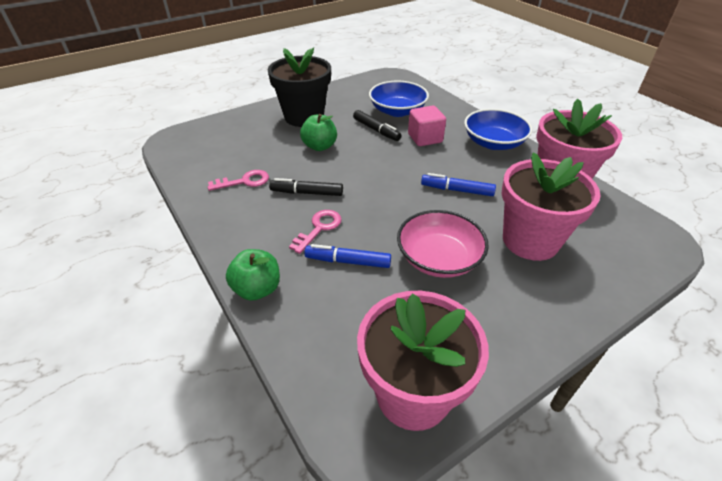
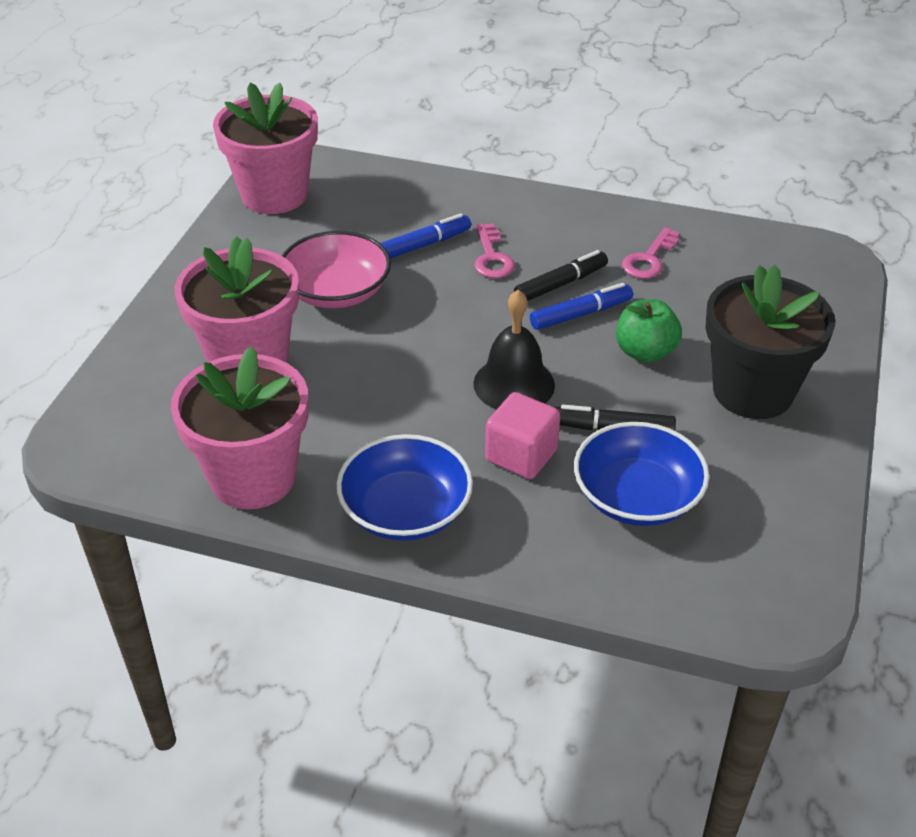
camera: 140 degrees right, 0 degrees up
(257, 289) = (473, 189): green apple -> none
(394, 162) = (514, 384): none -> black bell
(457, 190) = (387, 384): blue marker -> blue marker (581, 314)

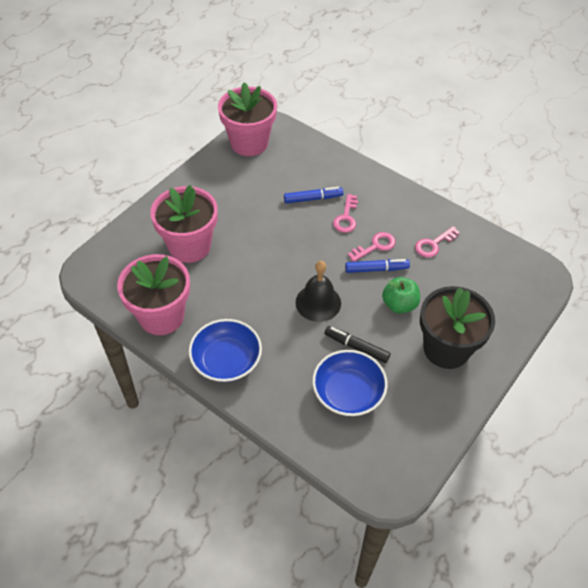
camera: 20 degrees right, 10 degrees up
(336, 291) = (253, 215): pink bowl -> none
(521, 455) = (300, 347): pink cube -> none
(561, 284) = (375, 246): black marker -> pink key

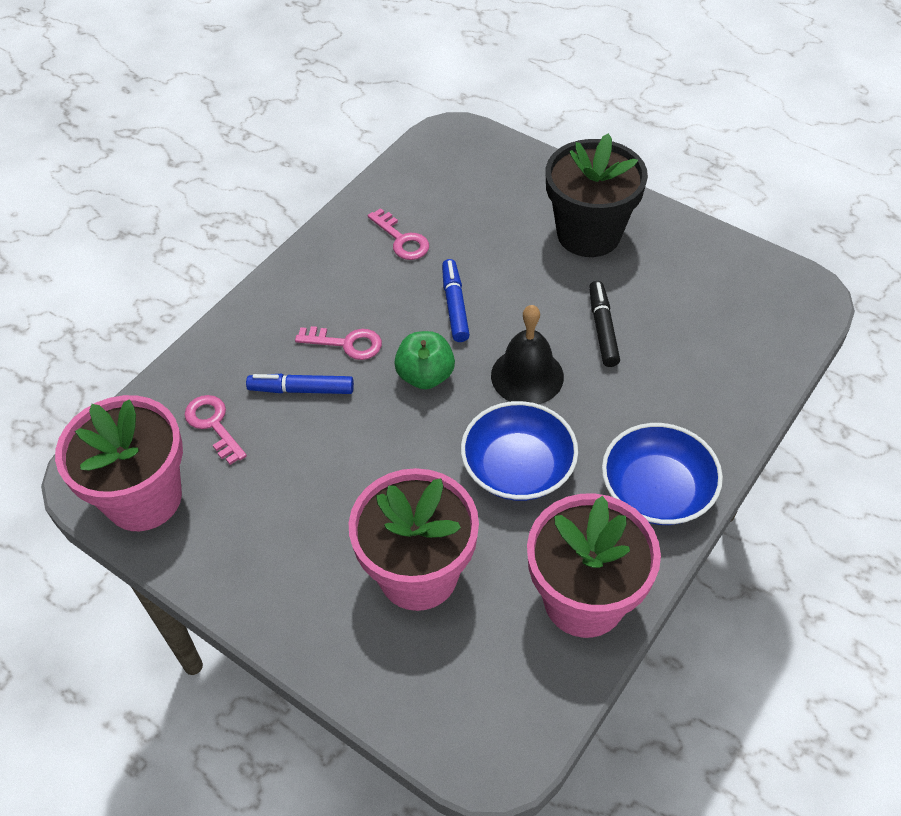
camera: 90 degrees left, 0 degrees up
(313, 199) = (301, 390): blue marker -> blue marker turned 75 degrees counterclockwise
(348, 392) = (681, 337): blue bowl -> blue bowl (518, 468)
(356, 347) = (602, 329): black marker -> black marker turned 150 degrees clockwise
(375, 246) = (408, 307): pink key -> pink key (213, 425)
(399, 304) = (519, 280): green apple -> green apple (425, 376)

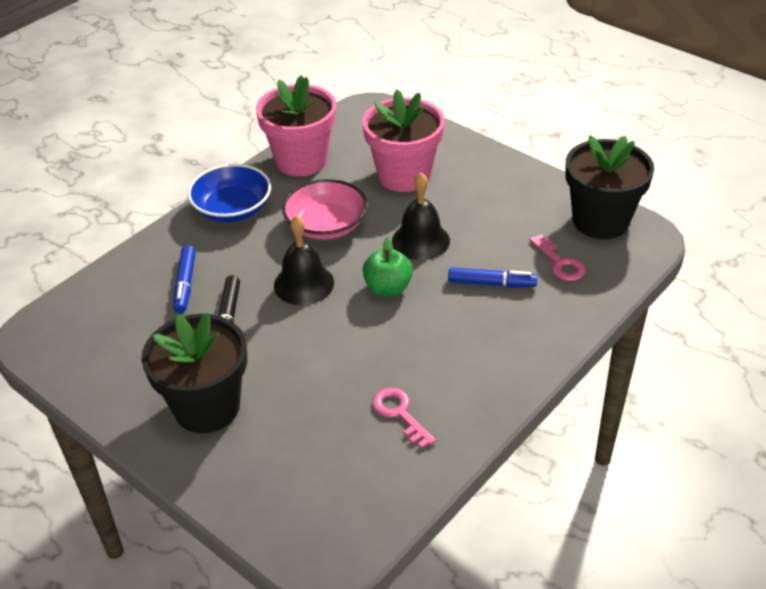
camera: 175 degrees left, 10 degrees down
(143, 498) = (600, 221): pink flower pot -> black flower pot
(346, 343) = (455, 317): pink key -> none
(388, 450) = (420, 240): none -> black bell
(455, 305) = (354, 344): blue marker -> blue marker (185, 284)
(518, 468) = (326, 226): blue bowl -> pink bowl

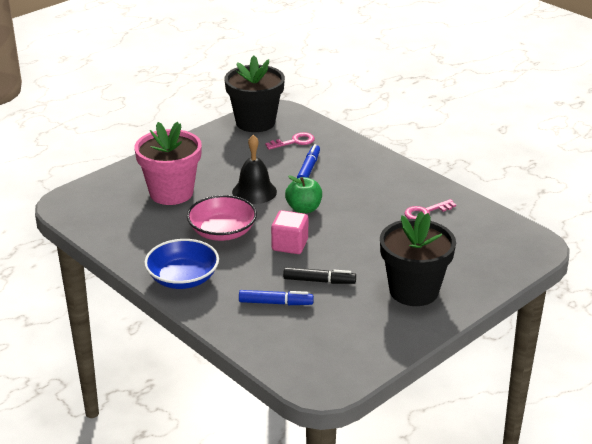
camera: 85 degrees left, 10 degrees down
(301, 160) = (128, 241): pink flower pot -> none
(304, 284) = (290, 245): black bell -> pink cube

